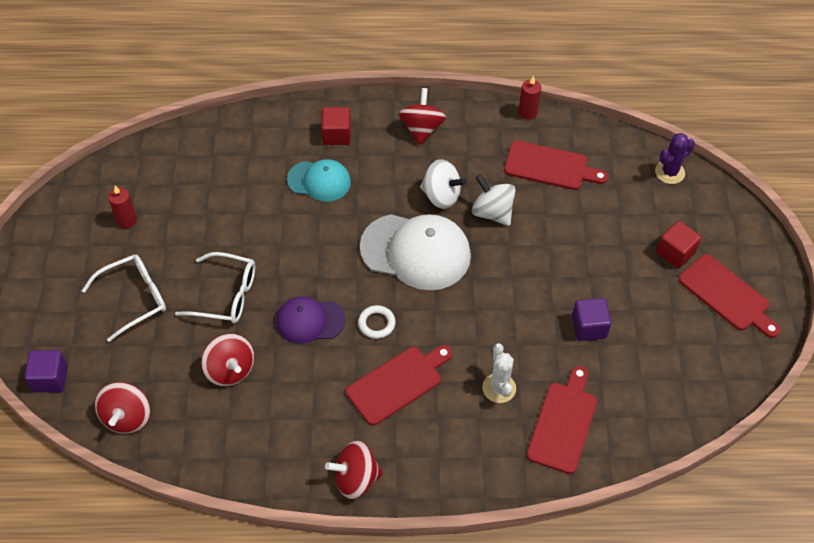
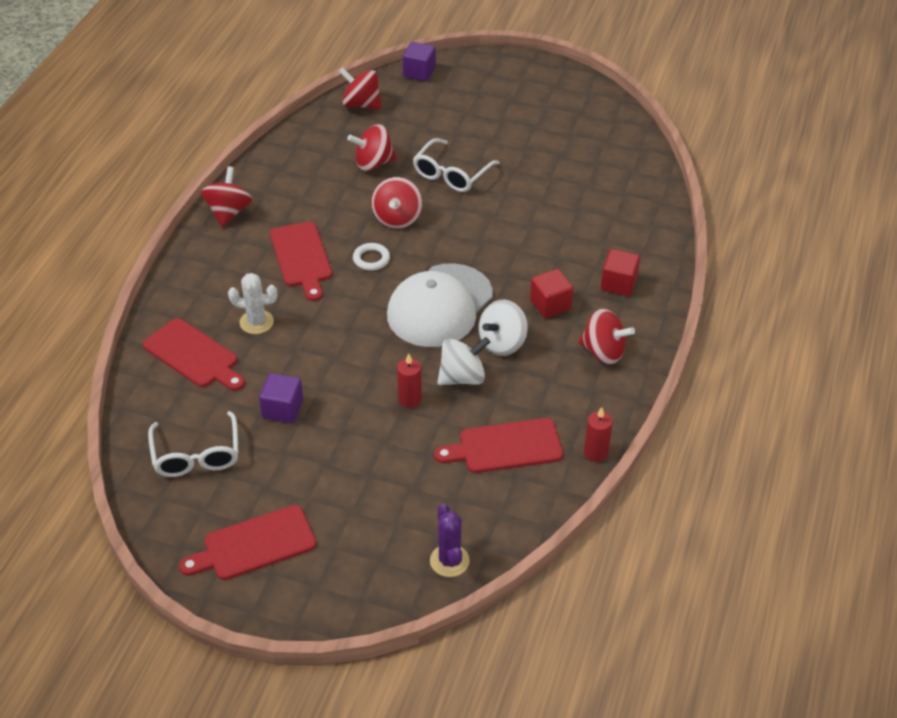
camera: 110 degrees right, 10 degrees down
(126, 220) = (563, 130): red candle -> red candle (409, 399)
(134, 298) = (475, 123): white glasses -> white glasses (196, 455)
(310, 321) = (397, 218): purple cap -> red spinning top
(319, 181) = (560, 258): turquoise cap -> none
(550, 166) = (505, 447): red cutting board -> red cutting board turned 45 degrees clockwise
(675, 253) = (333, 519): red cube -> red cube (550, 305)

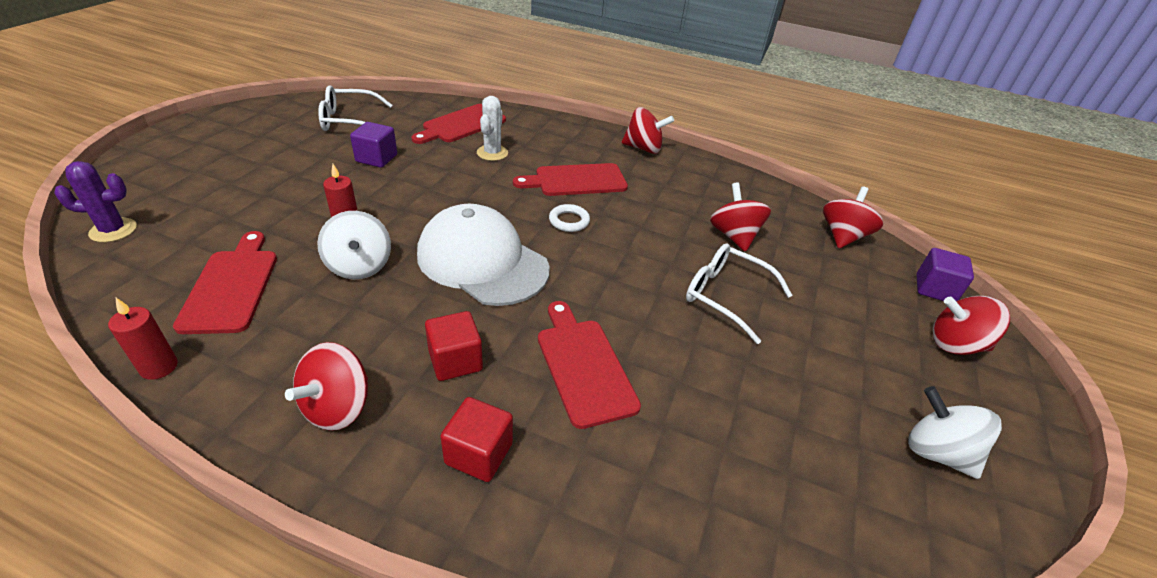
camera: 90 degrees right, 5 degrees down
(254, 545) = (234, 137): red cutting board -> red cutting board (583, 366)
(397, 218) = (637, 244): red spinning top -> red spinning top (955, 344)
(502, 343) = (400, 305): white spinning top -> white spinning top (936, 452)

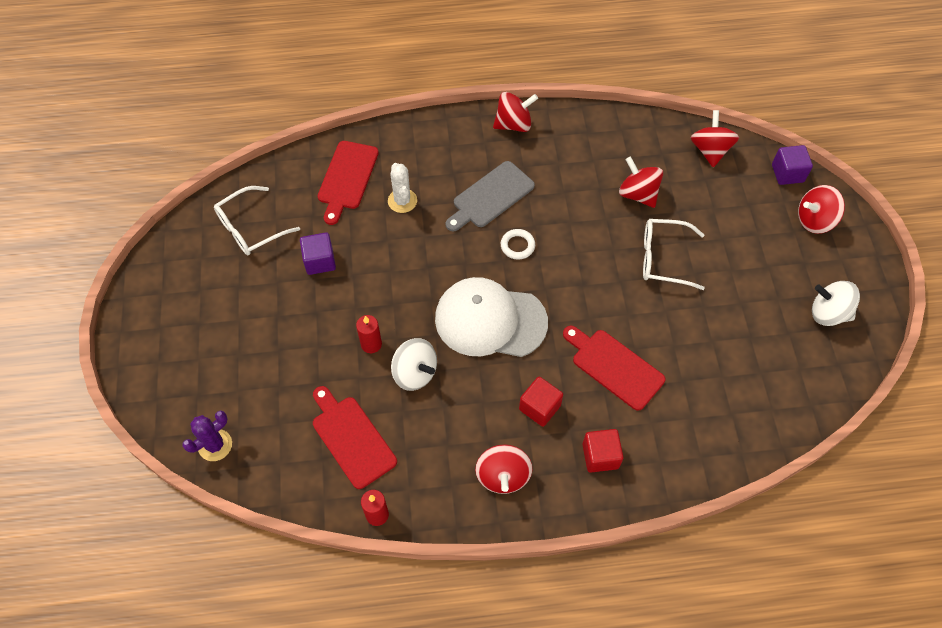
camera: 25 degrees left, 20 degrees up
(576, 180) = (490, 197): red cutting board -> grey cutting board

